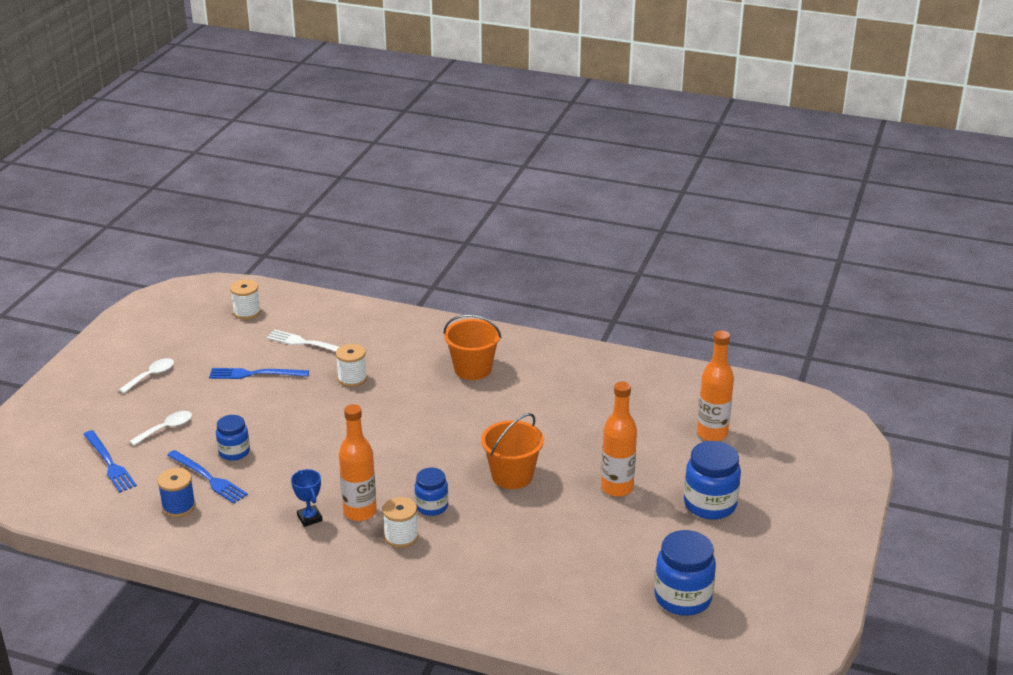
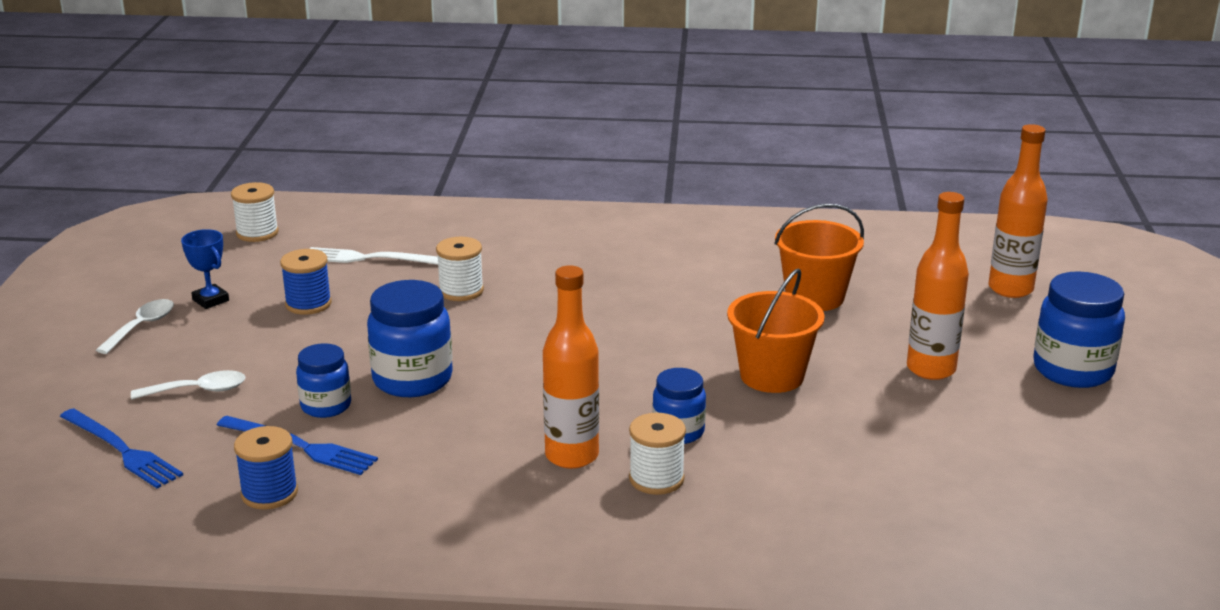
camera: 15 degrees left, 5 degrees down
(166, 428) = (198, 390): white spoon -> white spoon turned 45 degrees clockwise
(255, 374) = (308, 304): blue fork -> blue spool
(309, 518) = (496, 476): blue trophy -> blue trophy (210, 300)
(472, 369) = (630, 258): orange bucket -> orange bucket (815, 297)
(683, 598) = (1128, 492): blue jar -> blue jar (412, 379)

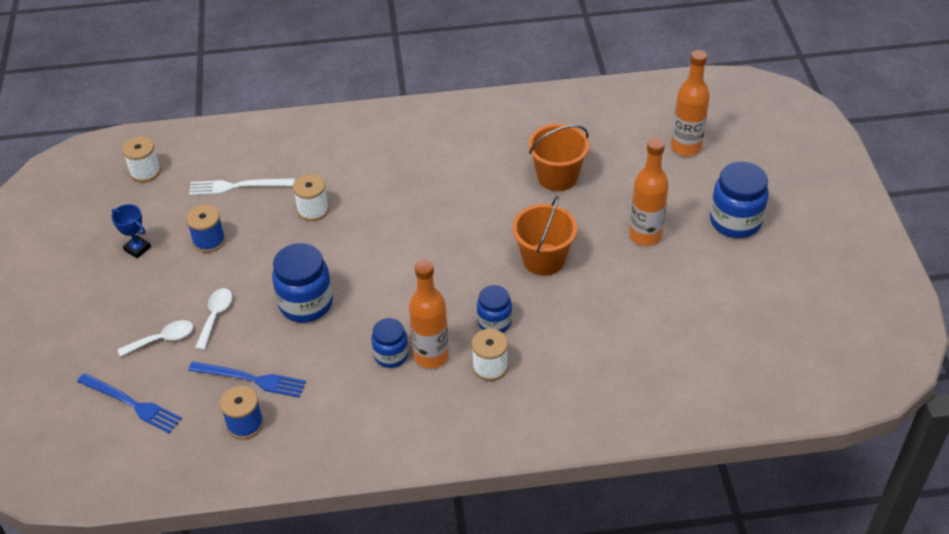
camera: 10 degrees left, 20 degrees up
(142, 326) = (98, 283): white spoon -> white spoon (215, 316)
(326, 406) = (255, 339): blue jar -> blue jar (391, 355)

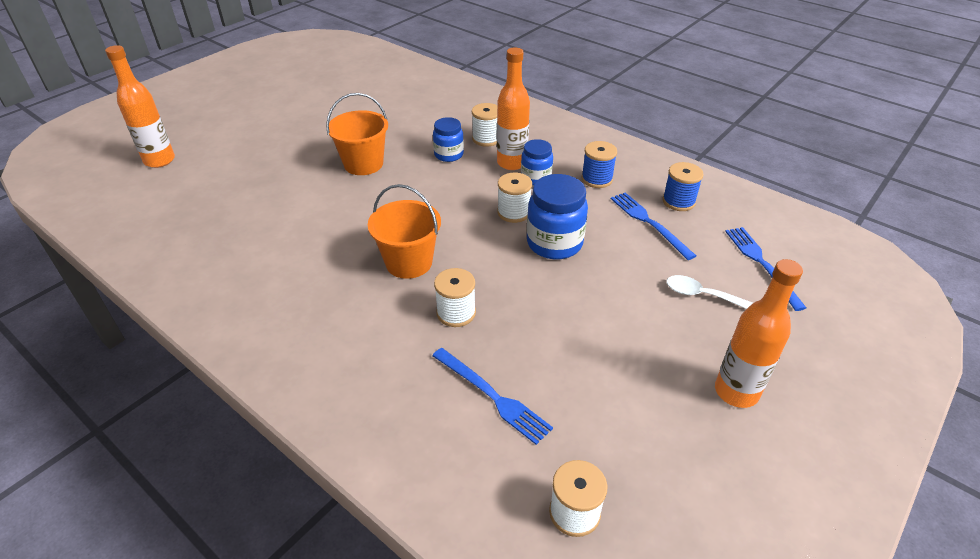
camera: 135 degrees left, 5 degrees down
(137, 249) = (663, 403): blue trophy -> none
(209, 241) = (581, 355): blue spool -> blue spool (597, 179)
(215, 316) = (637, 282): white spoon -> none
(237, 186) = (492, 396): white fork -> blue fork
(367, 307) = (514, 212): none -> white spool
(557, 177) = (258, 201): orange bucket -> orange bucket (409, 262)
(645, 235) = (289, 137): orange bottle -> orange bottle (736, 392)
(735, 221) = (236, 113): blue jar -> none

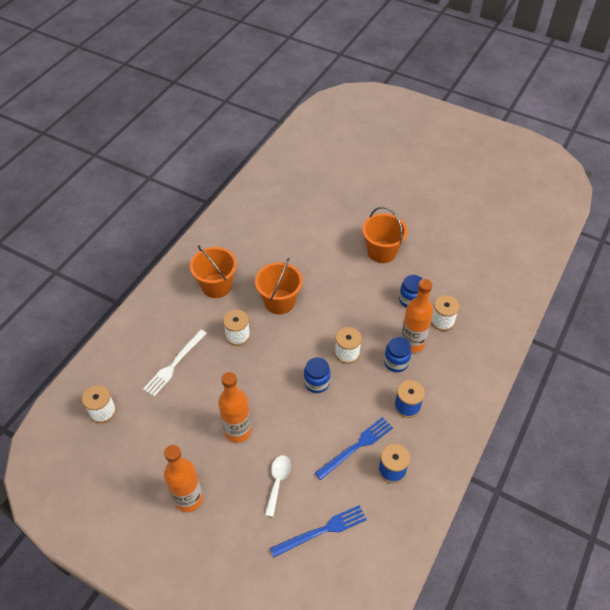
camera: 80 degrees right, 10 degrees up
(159, 160) = (353, 148): orange bottle -> orange bottle (238, 431)
(348, 330) = (216, 286): none -> orange bucket
(492, 396) = (174, 364): blue fork -> white fork
(554, 243) = (316, 383): blue jar -> blue jar, size x0.61

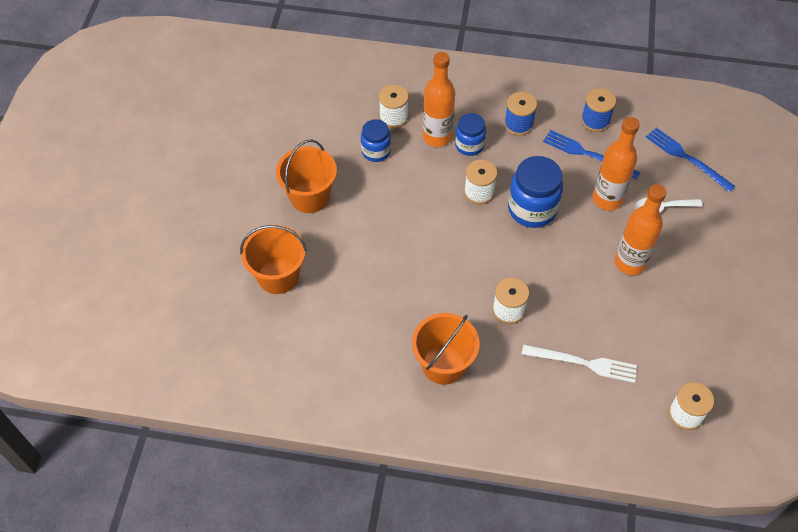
camera: 110 degrees left, 5 degrees up
(188, 499) = (727, 279): orange bottle -> orange bottle (607, 199)
(279, 302) = (437, 282): orange bucket -> orange bucket (278, 276)
(316, 383) = (532, 209): blue jar -> blue jar, size x1.63

